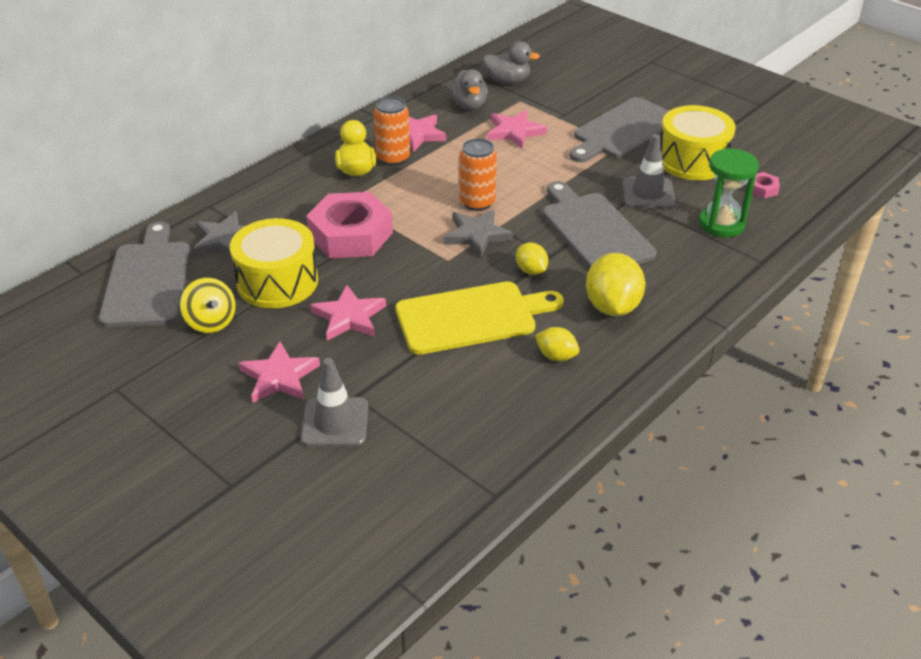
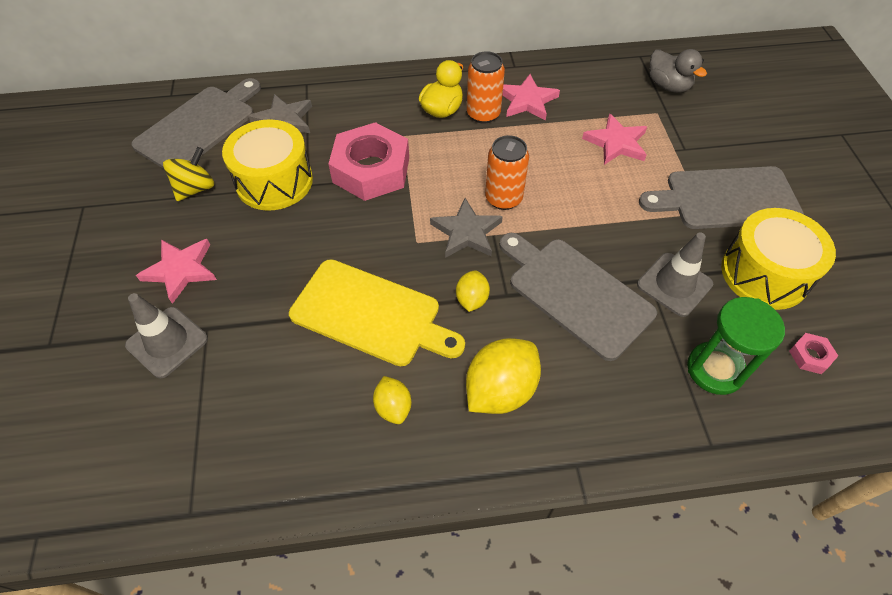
camera: 40 degrees right, 15 degrees up
(211, 322) = (195, 188): yellow spinning top -> yellow spinning top turned 150 degrees counterclockwise
(349, 317) = (285, 248): pink star -> none
(469, 105) = (604, 94): grey duck -> none
(594, 230) = (575, 293): grey cutting board -> grey cutting board turned 60 degrees counterclockwise

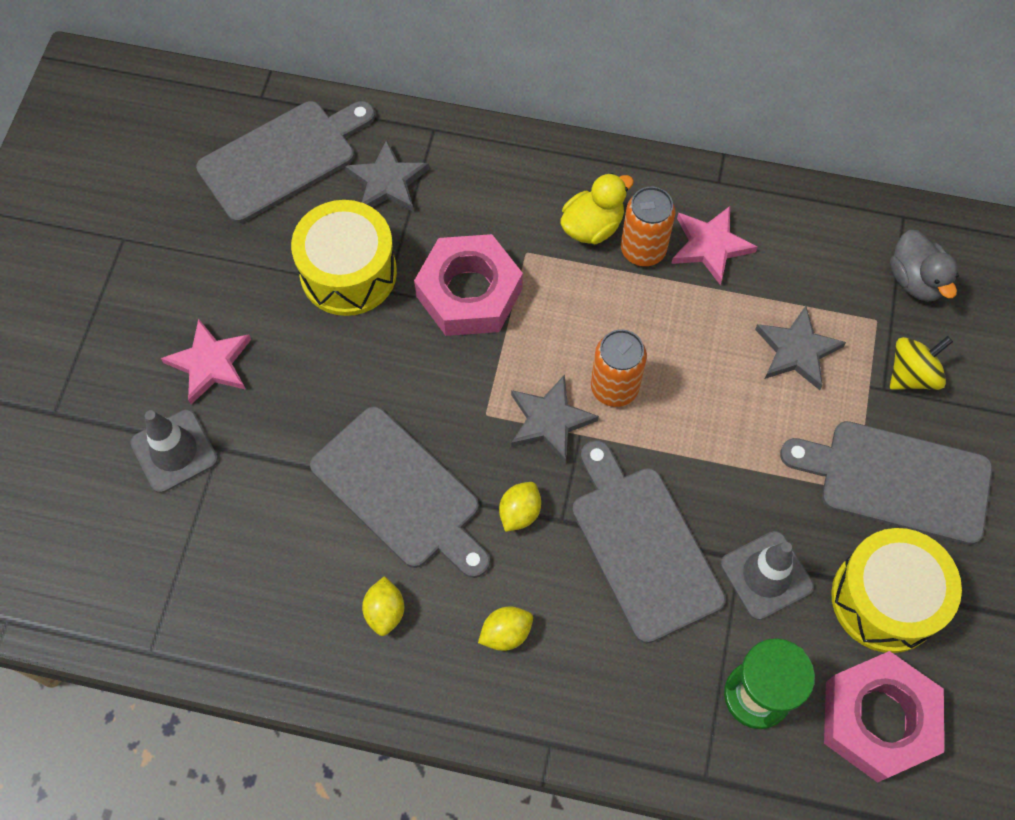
camera: 20 degrees right, 10 degrees up
(195, 188) = (254, 254): yellow spinning top -> yellow spinning top (912, 374)
(371, 314) = (400, 492): yellow cutting board -> grey cutting board
(500, 390) = (506, 633): yellow lemon -> yellow lemon, size x0.55
(616, 143) = (797, 350): pink star -> grey star
(810, 356) = (878, 719): pink nut -> pink nut, size x2.47

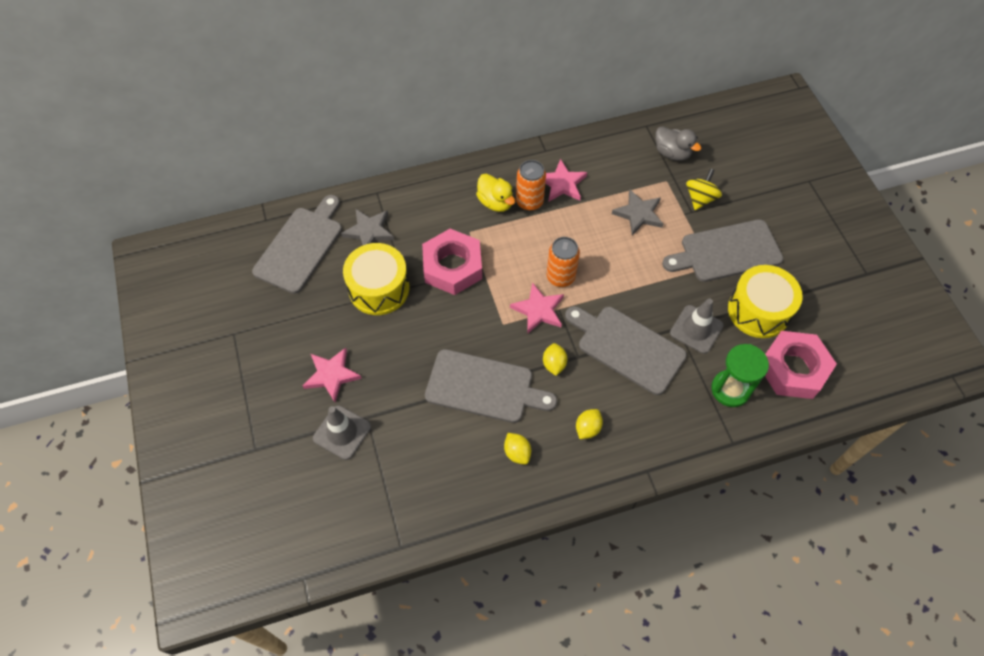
camera: 30 degrees left, 5 degrees down
(550, 421) = (538, 310): grey star -> pink star
(592, 226) = (495, 202): yellow duck -> yellow duck turned 120 degrees clockwise

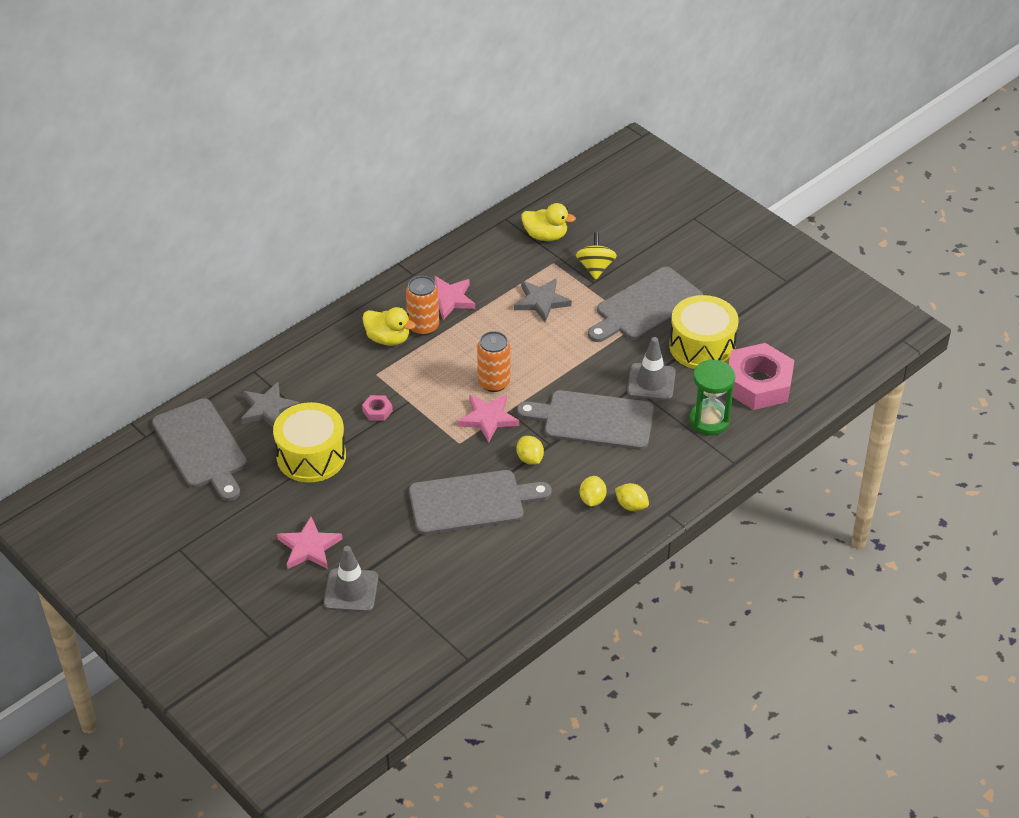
camera: 25 degrees left, 15 degrees down
(301, 246) = (201, 447): grey cutting board -> grey cutting board turned 150 degrees clockwise
(452, 267) = (377, 411): pink nut -> pink nut, size x0.41
(517, 452) = (536, 543): yellow lemon -> yellow lemon (631, 506)
(672, 153) = (545, 236): grey duck -> yellow duck

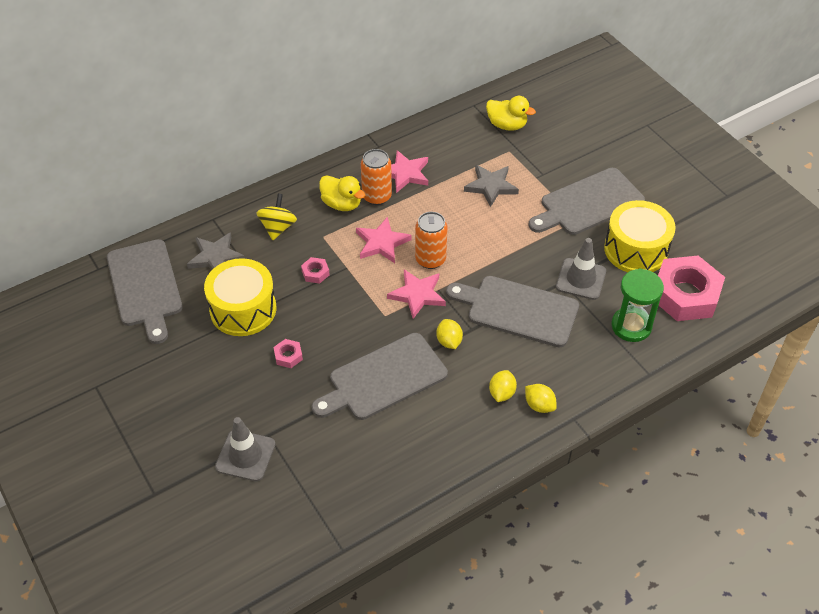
camera: 10 degrees right, 5 degrees up
(309, 547) = (217, 403): pink star -> pink star (381, 243)
(370, 494) = (288, 356): none -> pink nut
(472, 502) = (383, 378): grey cutting board -> grey cutting board turned 150 degrees clockwise
(595, 268) = (547, 160): yellow spinning top -> yellow spinning top (278, 227)

